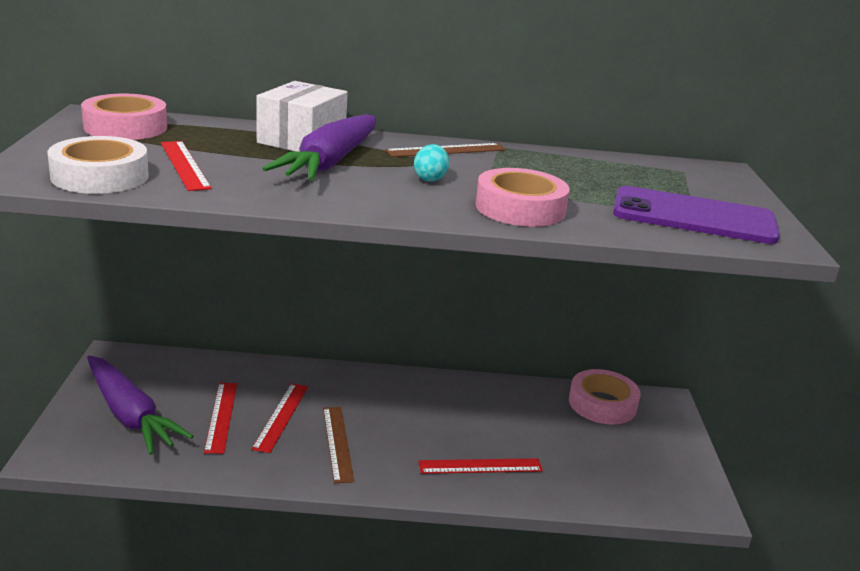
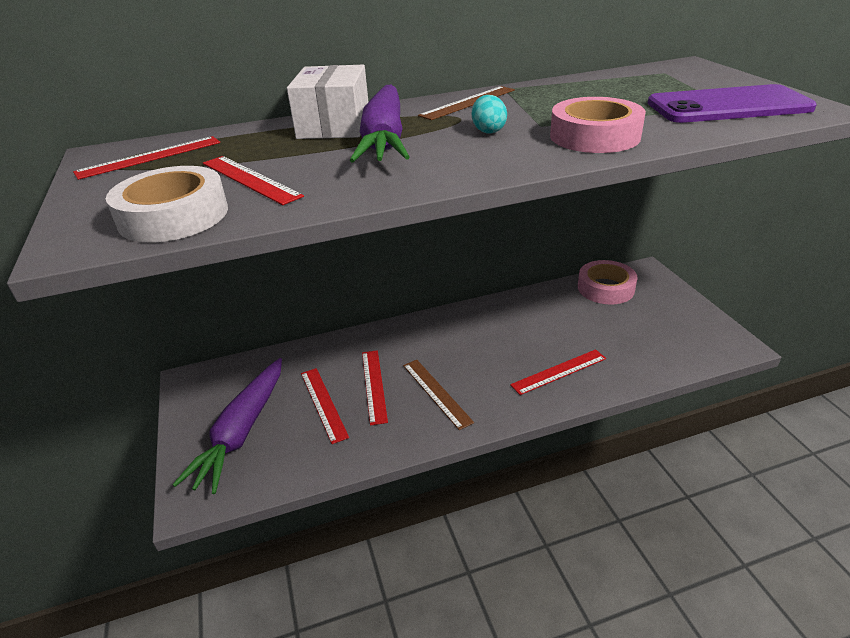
camera: 15 degrees left, 10 degrees up
(125, 127) = (150, 157): pink tape -> red ruler
(130, 415) = (242, 432): purple carrot -> purple carrot turned 75 degrees clockwise

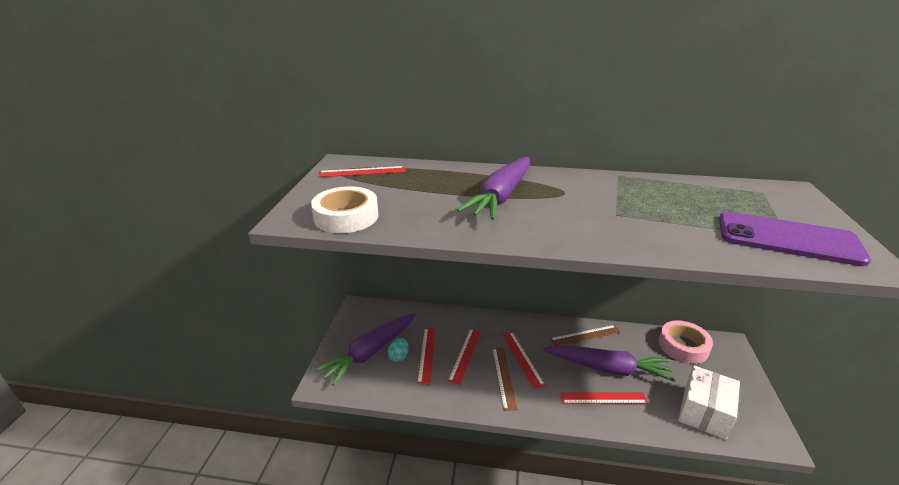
camera: 25 degrees right, 5 degrees down
(250, 179) = (402, 203): red ruler -> red ruler (522, 358)
(334, 125) = (479, 176): white box -> white box (704, 412)
(468, 102) = (581, 181): brown ruler -> brown ruler (585, 335)
(488, 131) = (574, 209): turquoise egg -> turquoise egg (399, 357)
(546, 338) = (608, 368): none -> purple carrot
(594, 136) = (648, 235): pink tape -> none

